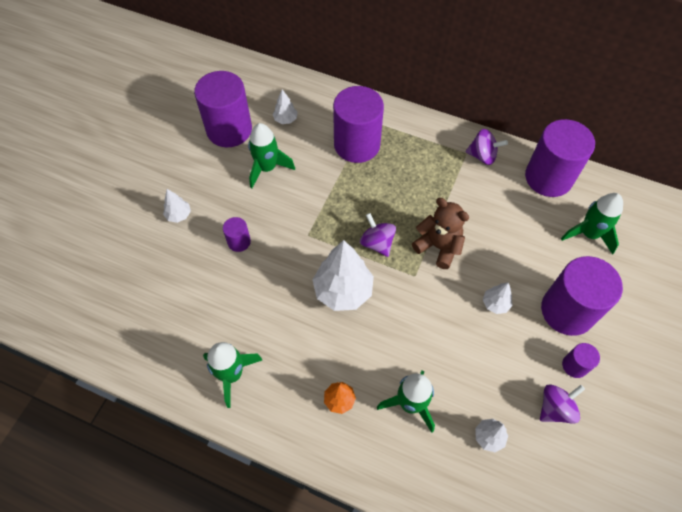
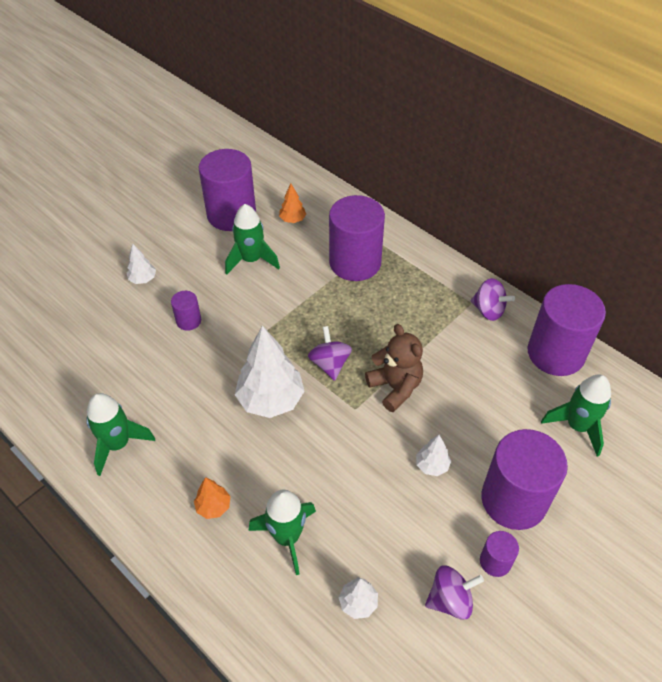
camera: 20 degrees right, 10 degrees down
(285, 119) = (292, 220): white tree -> orange tree

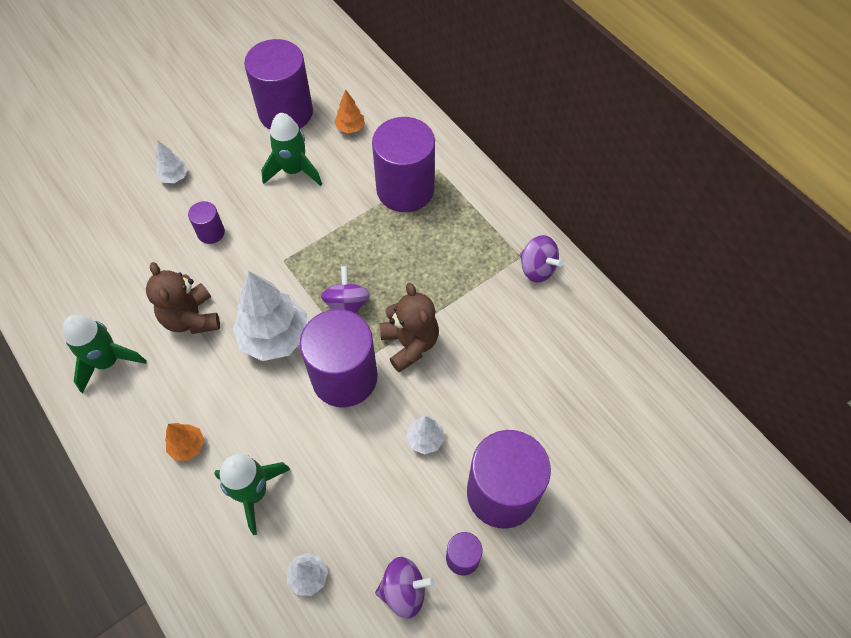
camera: 10 degrees right, 10 degrees up
(188, 395) = (191, 318): none -> brown teddy bear
(555, 353) = (597, 331): purple cylinder -> purple cylinder (344, 377)
(577, 426) = (596, 421): green rocket -> none

